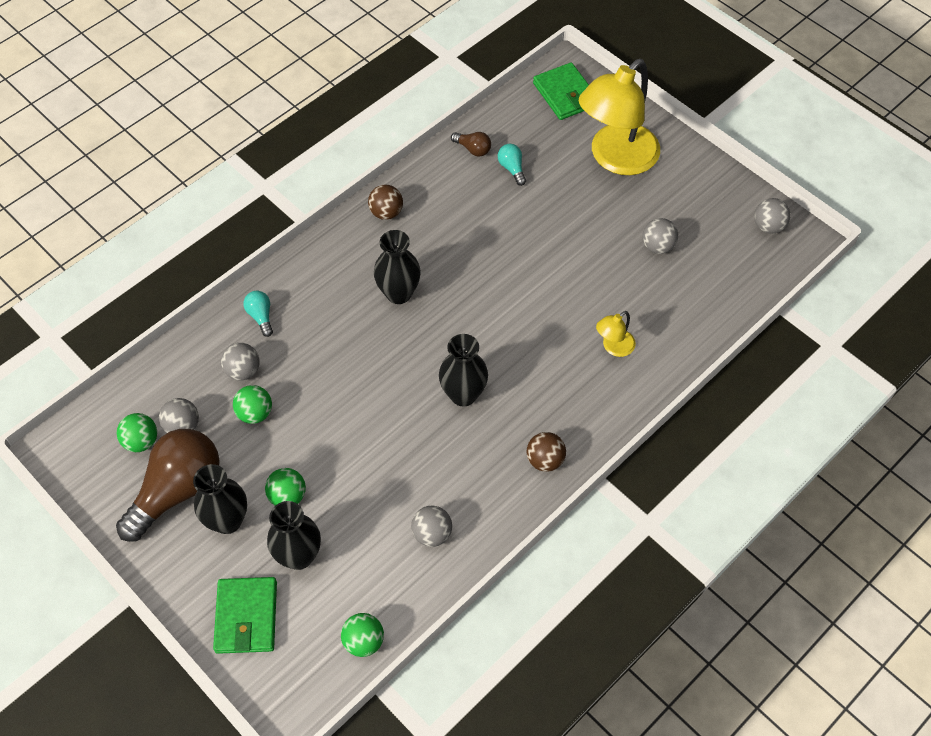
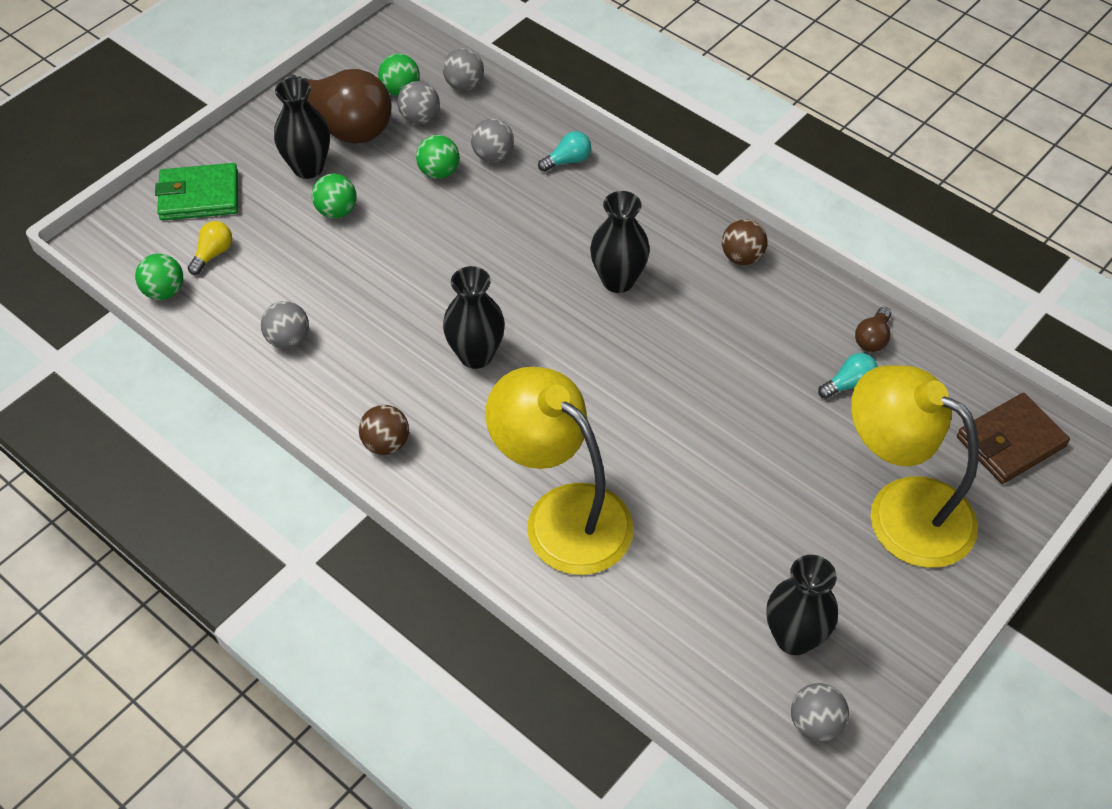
camera: 85 degrees right, 5 degrees down
(299, 556) = (265, 228): black vase -> black vase (794, 638)
(323, 600) = (213, 254): none -> yellow light bulb
(565, 94) = (1010, 442): green wallet -> brown wallet
(613, 347) = (562, 514): yellow lamp -> yellow lamp, size x2.34
(657, 246) = (745, 567): grey ball -> grey ball (464, 85)

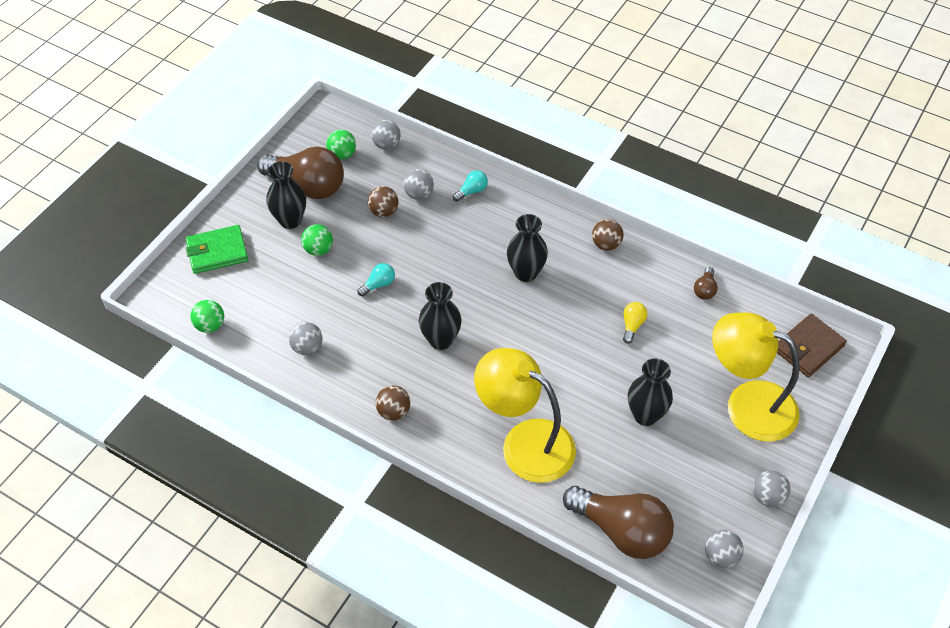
camera: 10 degrees left, 0 degrees up
(213, 254) = (238, 293): yellow light bulb -> yellow light bulb (632, 325)
(420, 118) = (361, 173): grey ball -> grey ball (767, 497)
(439, 172) = (384, 211): green ball -> brown ball
(675, 662) = (622, 531): none -> brown light bulb
(794, 638) = (695, 502): black vase -> black vase (645, 415)
(849, 384) = (696, 324): turquoise light bulb -> turquoise light bulb (378, 284)

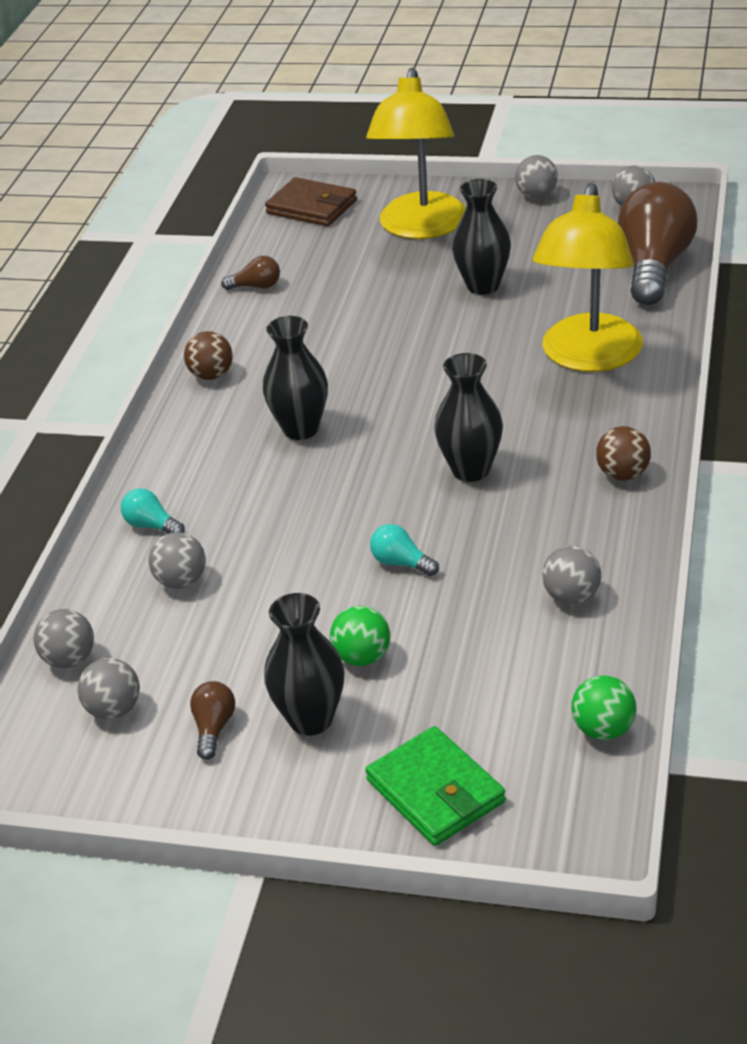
camera: 105 degrees left, 15 degrees down
(307, 186) = (214, 728): brown light bulb -> brown light bulb, size x0.42
(342, 154) = (114, 710): green ball -> grey ball
(384, 211) = (238, 609): brown ball -> none
(632, 325) = (347, 324): yellow light bulb -> none

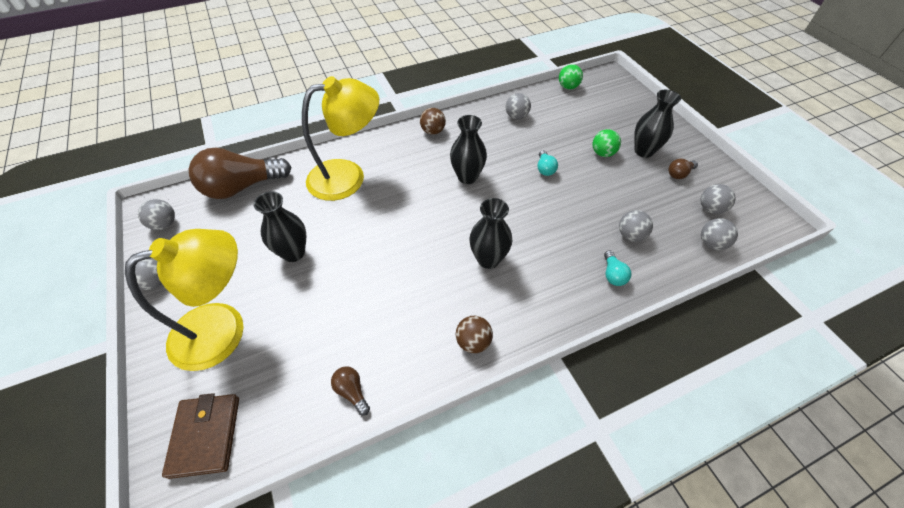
camera: 130 degrees left, 15 degrees up
(435, 791) = (632, 109): green wallet -> none

